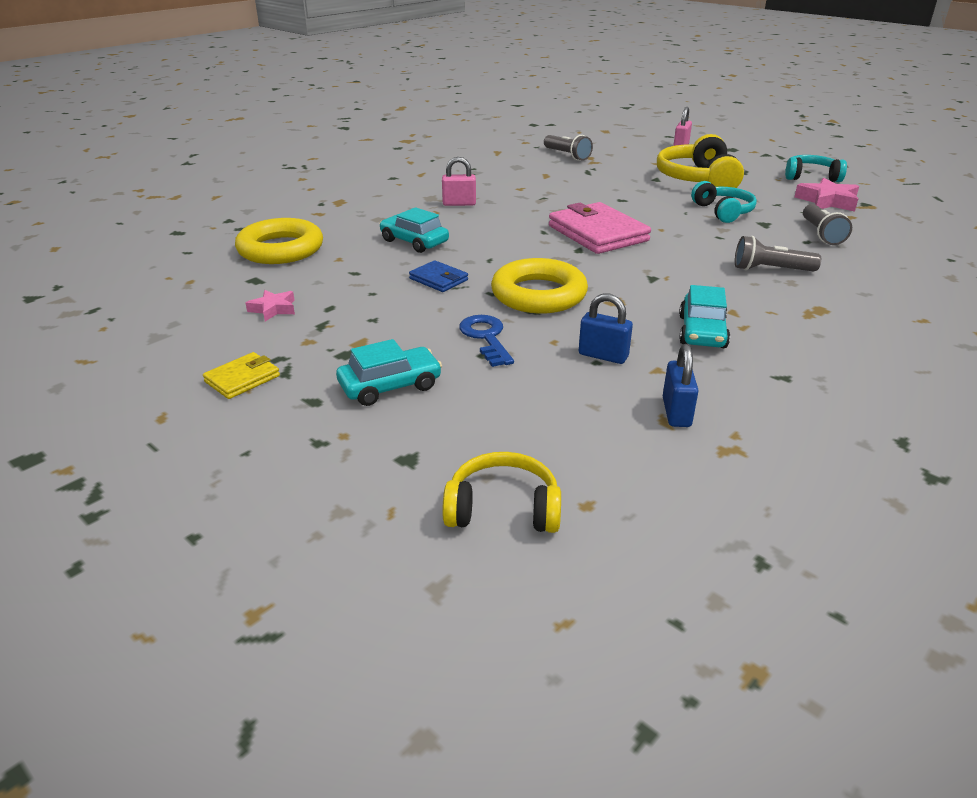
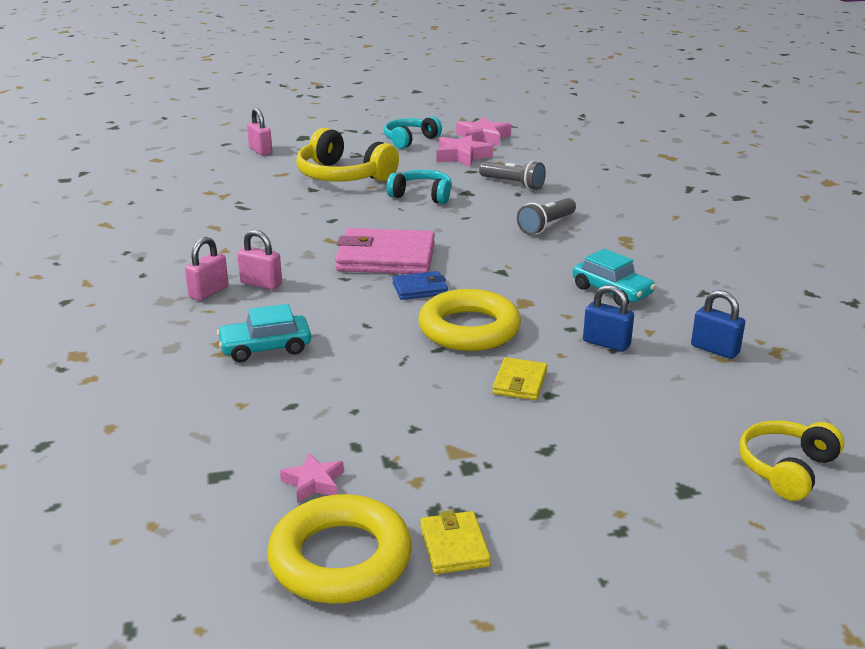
camera: 55 degrees left, 5 degrees down
(280, 249) = (156, 434): yellow ring -> yellow ring (340, 558)
(390, 386) = (557, 460): turquoise car -> none
(438, 279) = (373, 365): blue wallet -> blue wallet (420, 289)
(486, 337) = (520, 382): blue key -> yellow wallet
(493, 212) = (261, 283): none -> pink padlock
(567, 155) = (184, 199): grey flashlight -> none
(603, 355) = (606, 343): blue padlock -> blue padlock turned 60 degrees clockwise
(884, 196) = (483, 137): none -> pink star

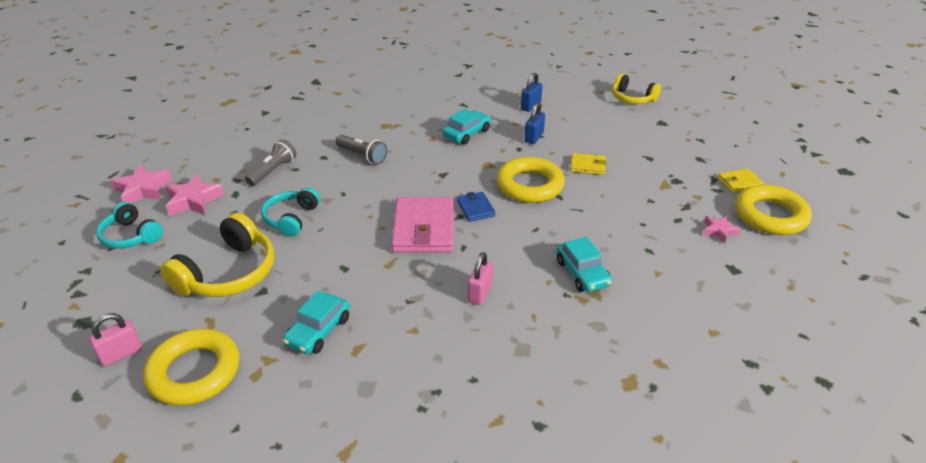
camera: 95 degrees left, 10 degrees up
(209, 292) = (501, 323): pink padlock -> none
(226, 173) = (194, 372): none -> yellow ring
(247, 212) = (318, 331): none -> turquoise car

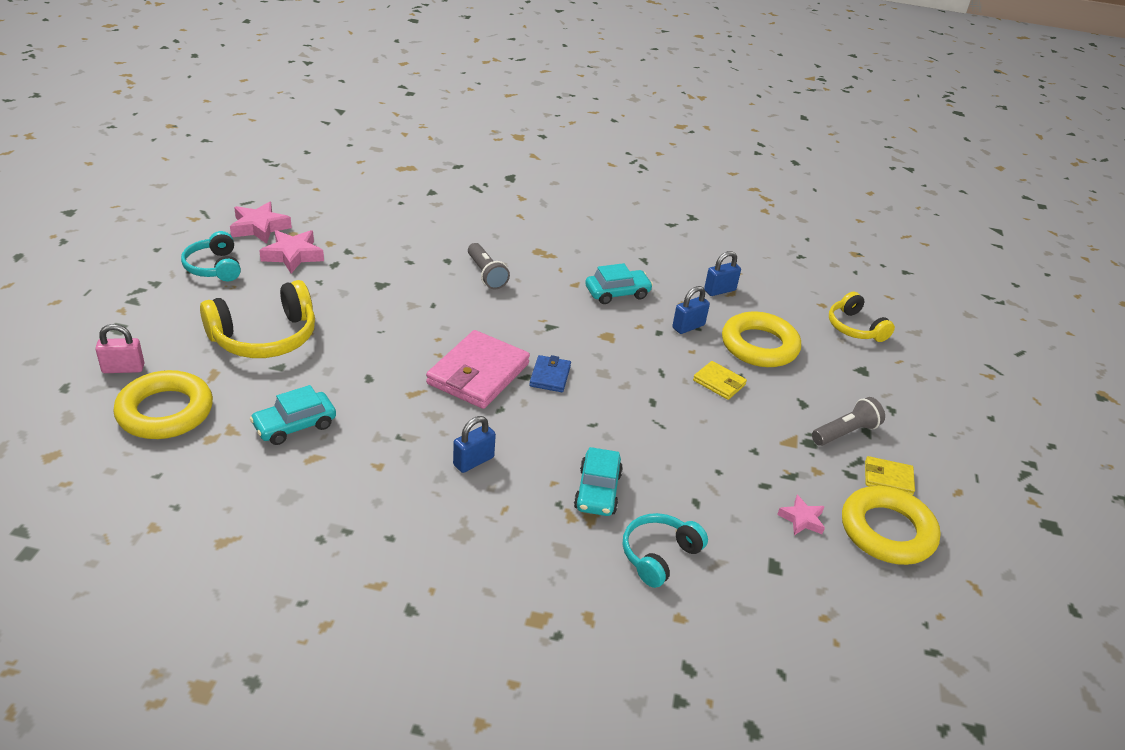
camera: 25 degrees right, 0 degrees up
(273, 171) = (387, 255): grey flashlight -> grey flashlight (845, 432)
(291, 218) = (363, 309): turquoise headphones -> turquoise headphones (659, 555)
(480, 293) = (473, 461): pink padlock -> blue padlock
(530, 185) = (632, 376): yellow ring -> yellow ring (759, 346)

